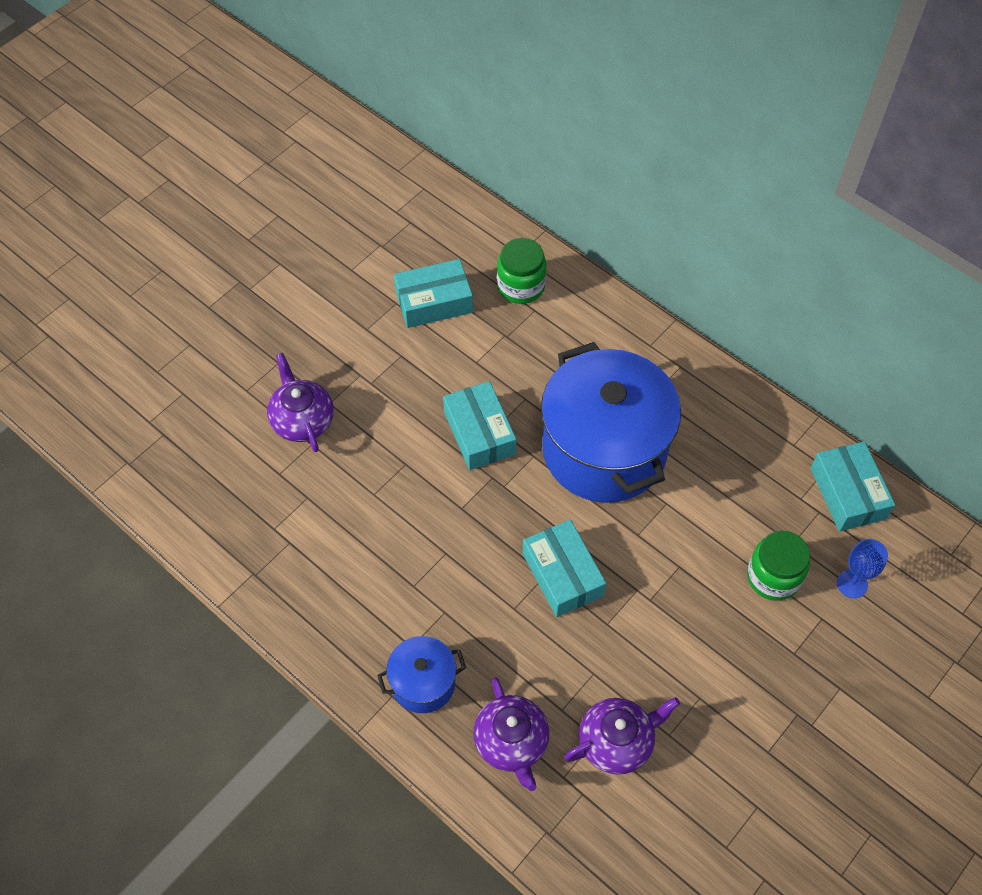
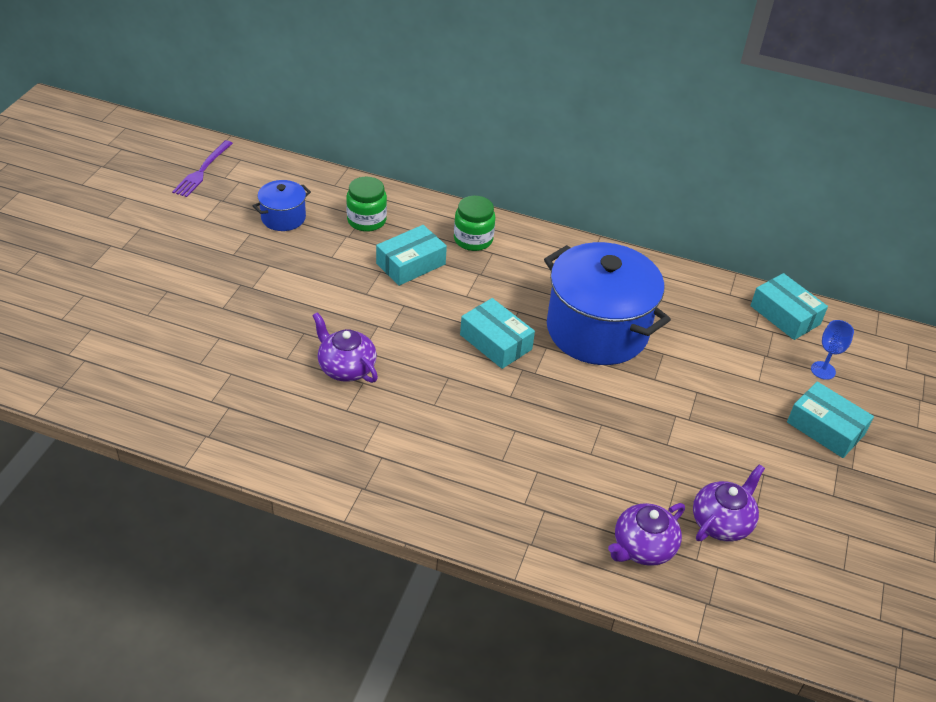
camera: 25 degrees left, 15 degrees down
(263, 116) = (202, 170): none -> purple fork
(423, 683) = (548, 526): blue pot -> blue pot (283, 218)
(511, 742) = (642, 547): purple teapot -> purple teapot turned 90 degrees clockwise
(562, 574) = (614, 420): turquoise box -> turquoise box (825, 428)
(773, 577) = (767, 380): green jar -> green jar (366, 220)

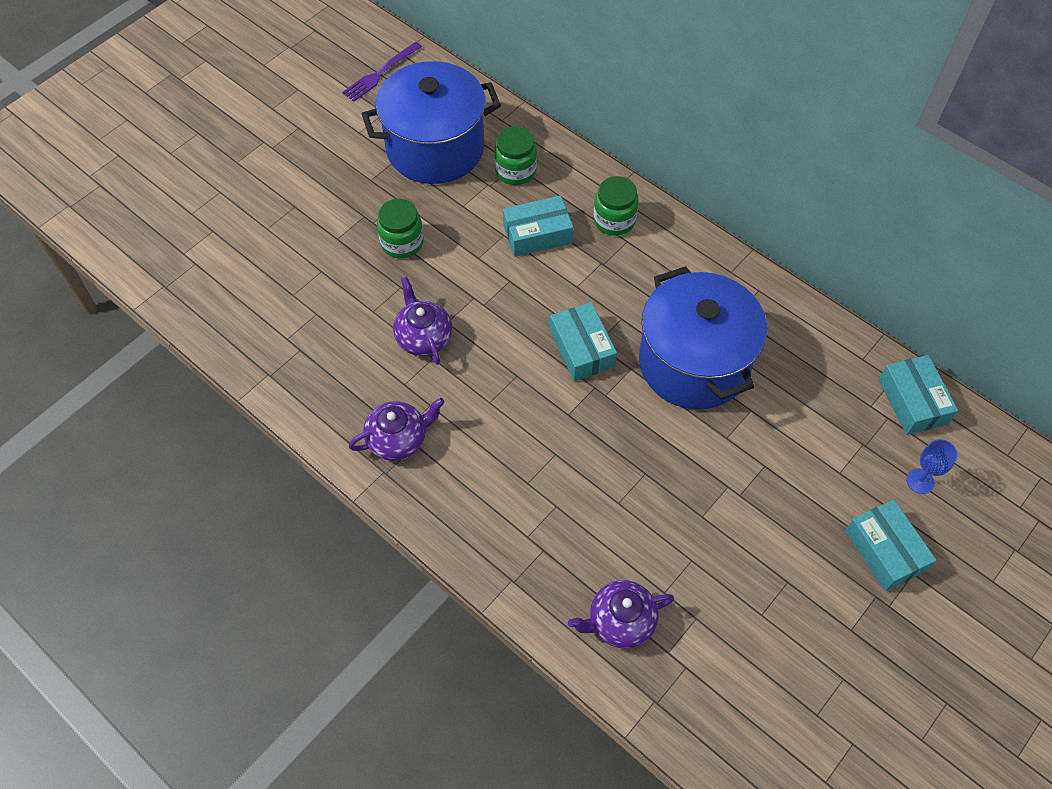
camera: 25 degrees right, 15 degrees up
(283, 218) = (435, 148): blue pot -> blue pot, size x2.14
(288, 297) = (402, 243): none -> green jar
(722, 522) = (715, 621): purple teapot -> purple teapot (398, 439)

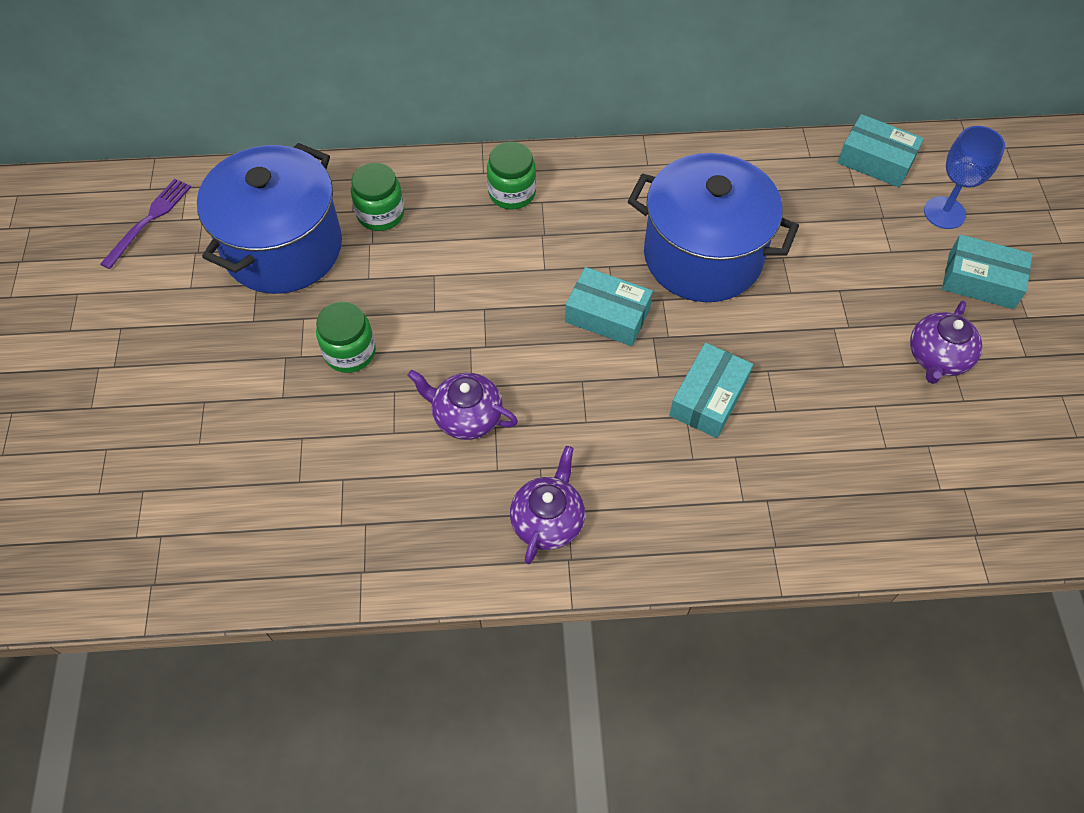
camera: 45 degrees left, 0 degrees up
(380, 73) = (149, 220): purple fork -> purple fork turned 150 degrees counterclockwise
(537, 234) = (462, 252): turquoise box -> turquoise box (708, 398)
(620, 621) = (884, 499): purple teapot -> purple teapot (937, 357)
(920, 481) = (944, 213): blue goblet -> blue goblet, size x1.52

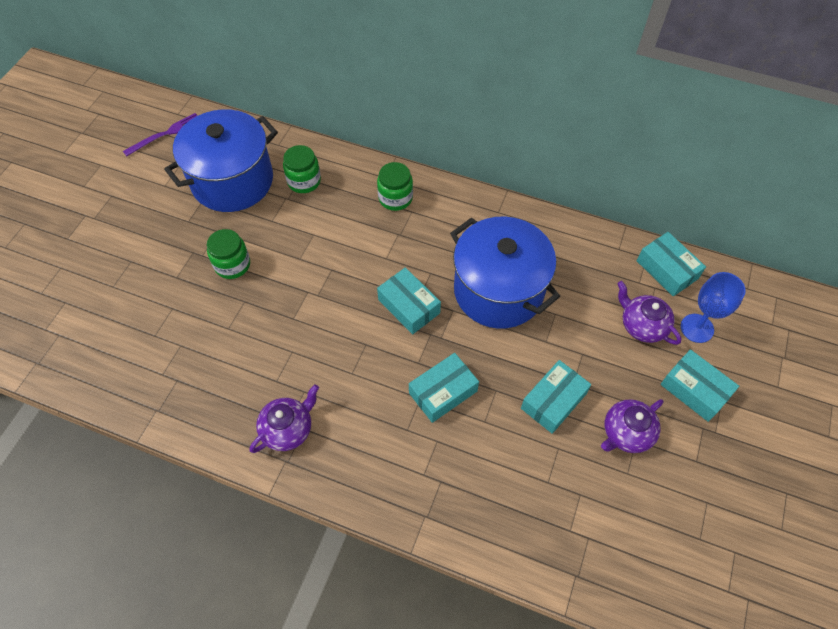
camera: 25 degrees right, 0 degrees up
(466, 416) = (278, 337): purple teapot -> purple teapot (642, 325)
(839, 356) = (553, 401): none -> turquoise box

